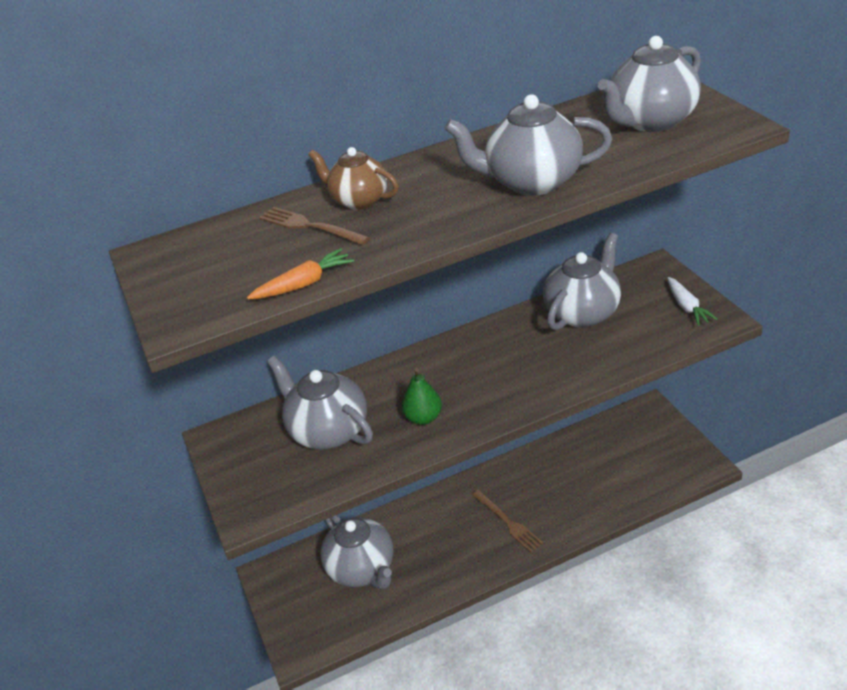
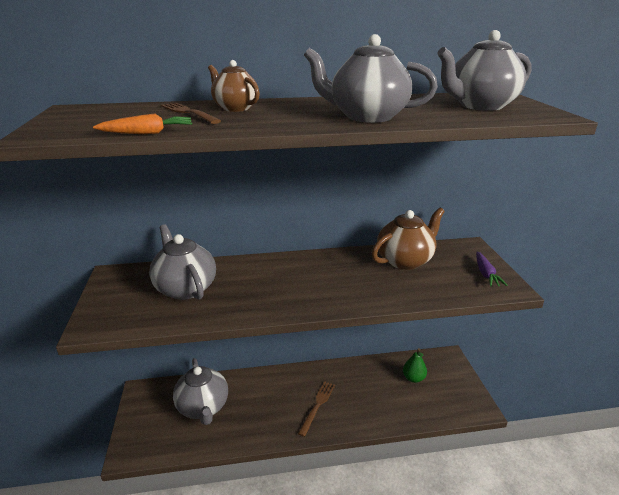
camera: 10 degrees right, 10 degrees down
(423, 418) = (255, 296): green pear -> green pear (413, 378)
(508, 522) = (317, 405): brown fork -> brown fork turned 135 degrees counterclockwise
(583, 313) = (405, 260): grey teapot -> brown teapot
(687, 307) = (486, 274): white carrot -> purple carrot

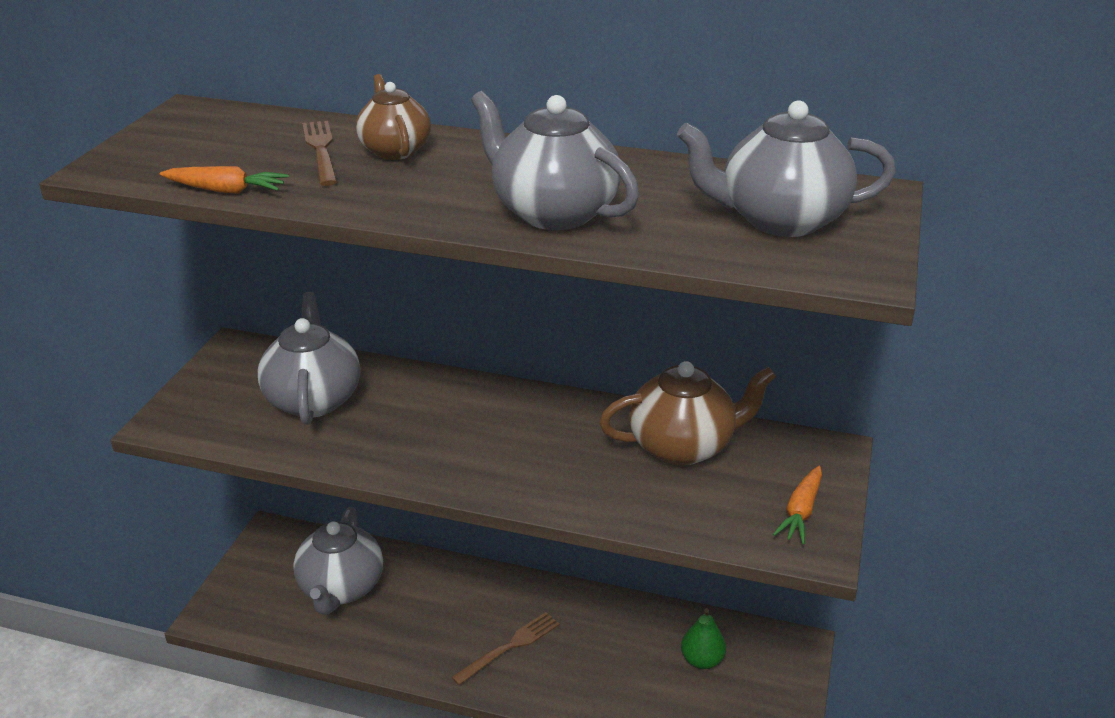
camera: 25 degrees right, 5 degrees up
(486, 274) = (800, 512): purple carrot -> orange carrot

